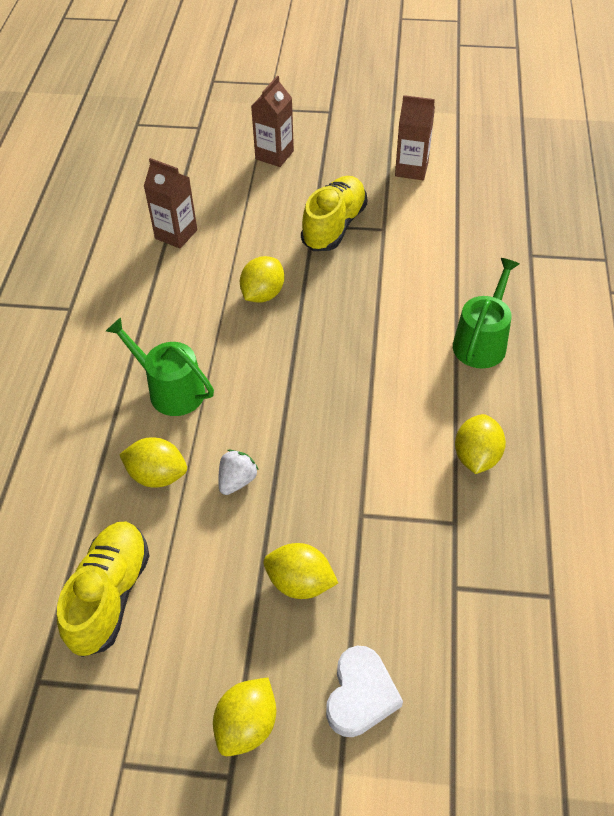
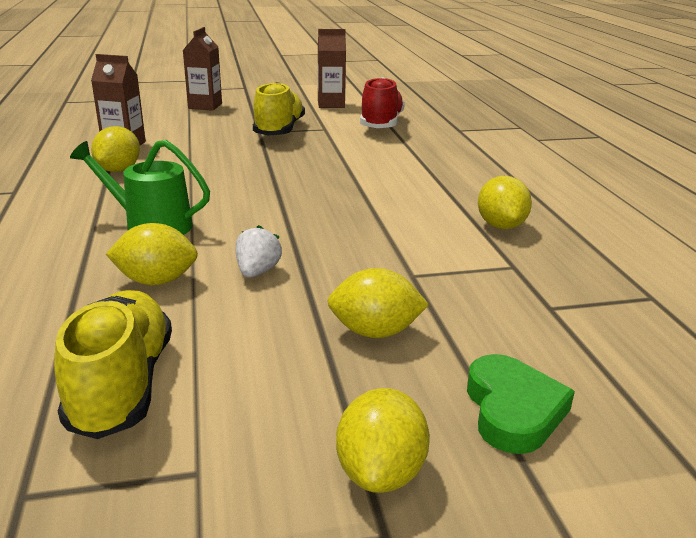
camera: 20 degrees left, 25 degrees down
(263, 294) = (228, 166): yellow lemon -> yellow lemon (118, 170)
(360, 695) = (513, 410): white heart -> green heart
(448, 228) = (381, 124): none -> red shoe
(481, 342) = (453, 169): green watering can -> none

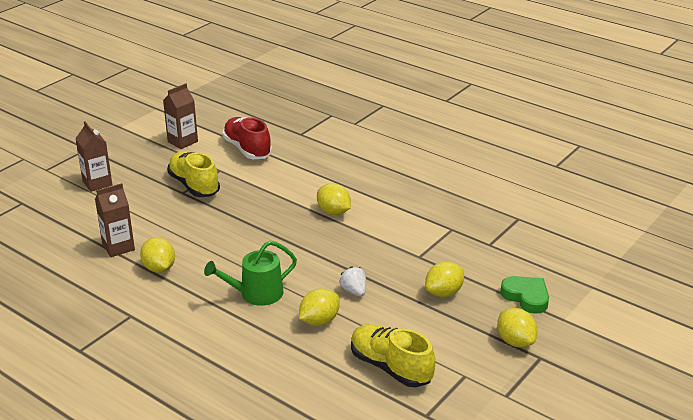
camera: 40 degrees left, 5 degrees up
(501, 226) = (417, 206): yellow lemon -> yellow lemon (333, 212)

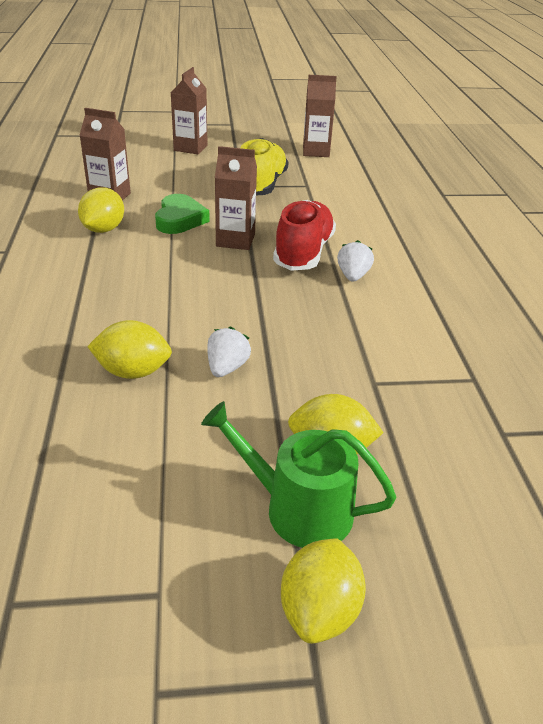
camera: 45 degrees right, 5 degrees up
(244, 228) = (235, 240): none -> brown carton
(247, 149) = (364, 182): red shoe -> red shoe (303, 253)
(256, 294) = (131, 302): green watering can -> green watering can (299, 509)
(333, 212) = (353, 276): yellow lemon -> white strawberry
(390, 367) = (97, 491): yellow shoe -> none
(526, 297) = (449, 552): green heart -> green heart (180, 219)

